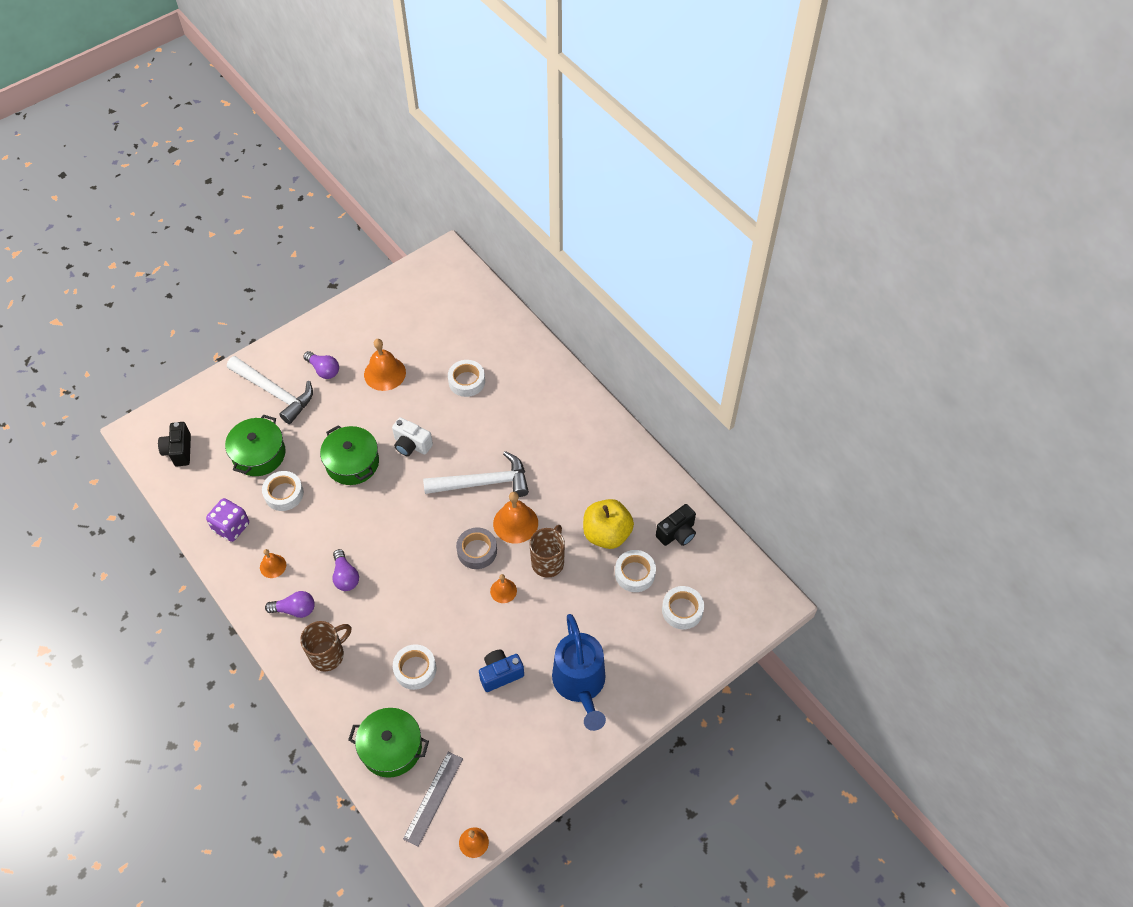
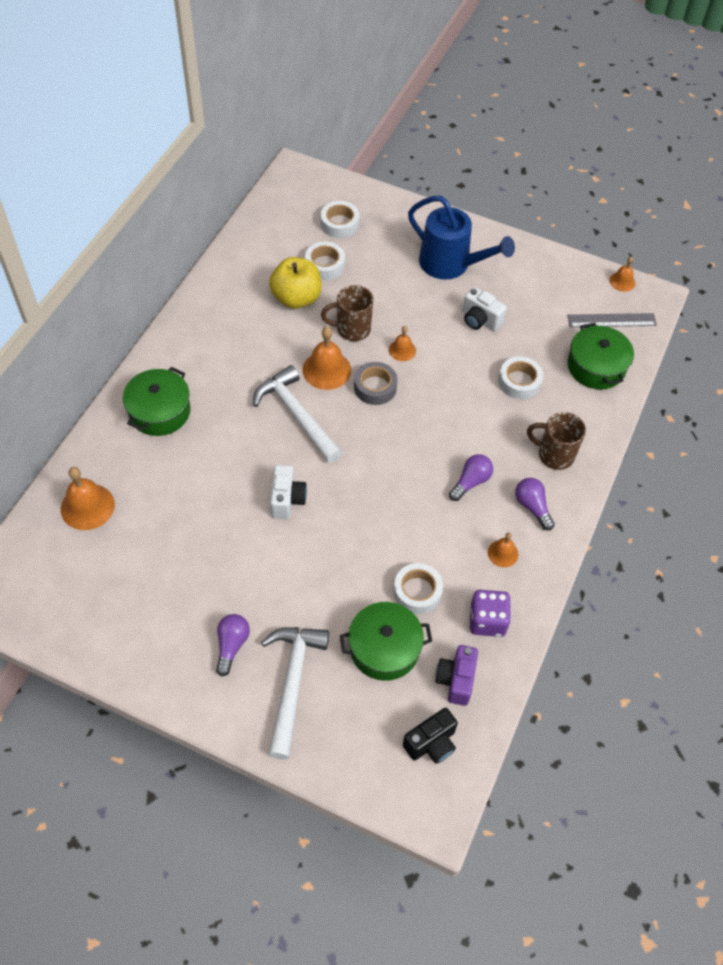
camera: 120 degrees left, 0 degrees up
(207, 485) = (456, 680): none -> purple camera
(352, 463) = (341, 545): green pot -> green pot (159, 411)
(385, 373) = (204, 575): orange bell -> orange bell (87, 506)
(466, 381) = (175, 487): white tape -> none
(500, 674) = (480, 320): blue camera -> white camera
(580, 685) = (451, 264): blue watering can -> blue watering can turned 75 degrees clockwise
(677, 533) = (266, 250): black camera -> none

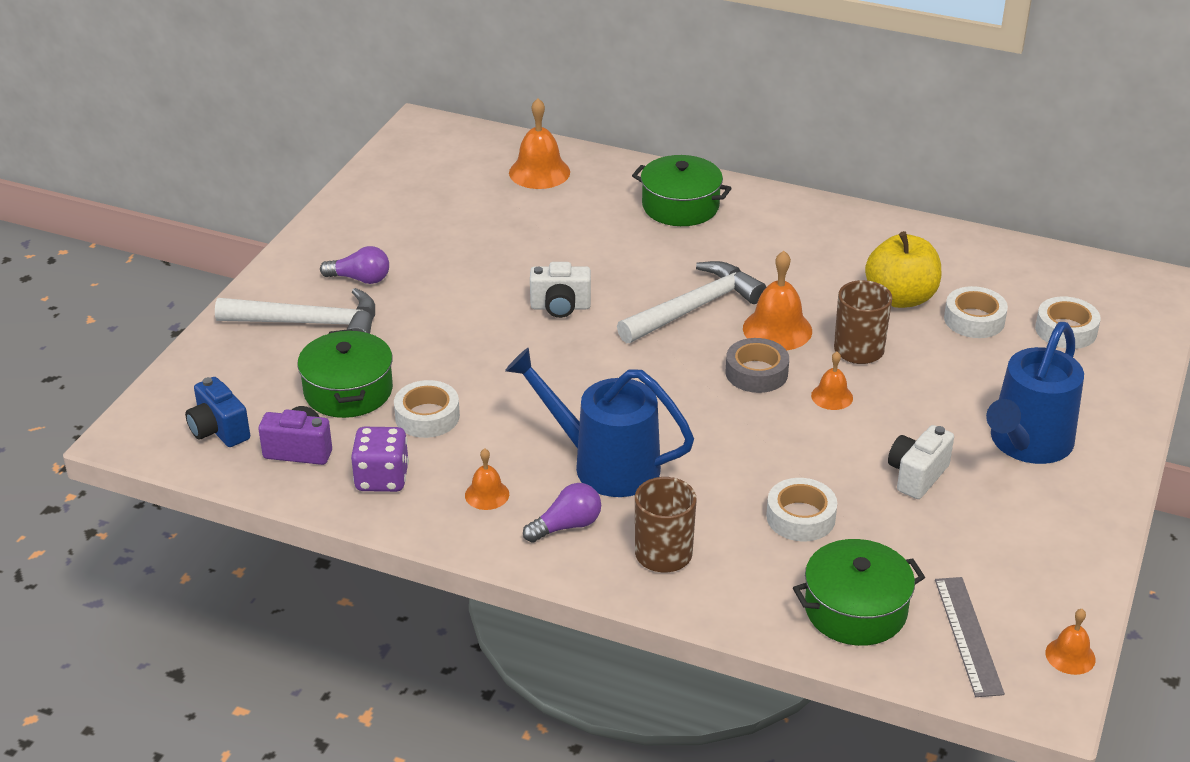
camera: 90 degrees right, 20 degrees down
(431, 743) = (219, 430): black camera -> blue camera
(470, 482) = (604, 464): purple light bulb -> blue watering can

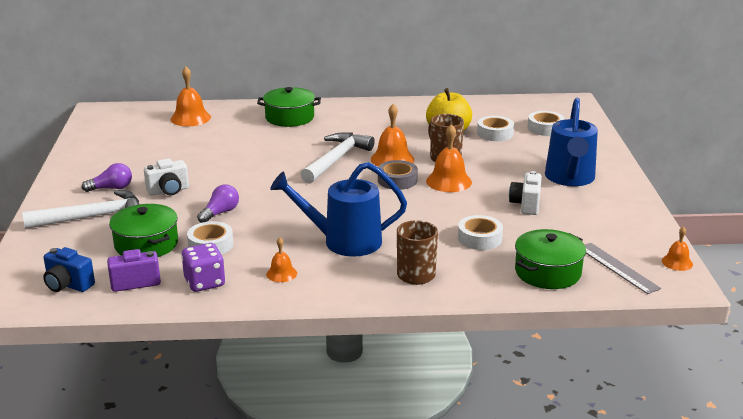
camera: 25 degrees left, 10 degrees down
(560, 307) = (254, 175): white camera -> white camera (168, 191)
(566, 526) = (345, 276): purple light bulb -> purple light bulb (220, 213)
(832, 396) = (449, 181): orange bell -> orange bell, size x1.75

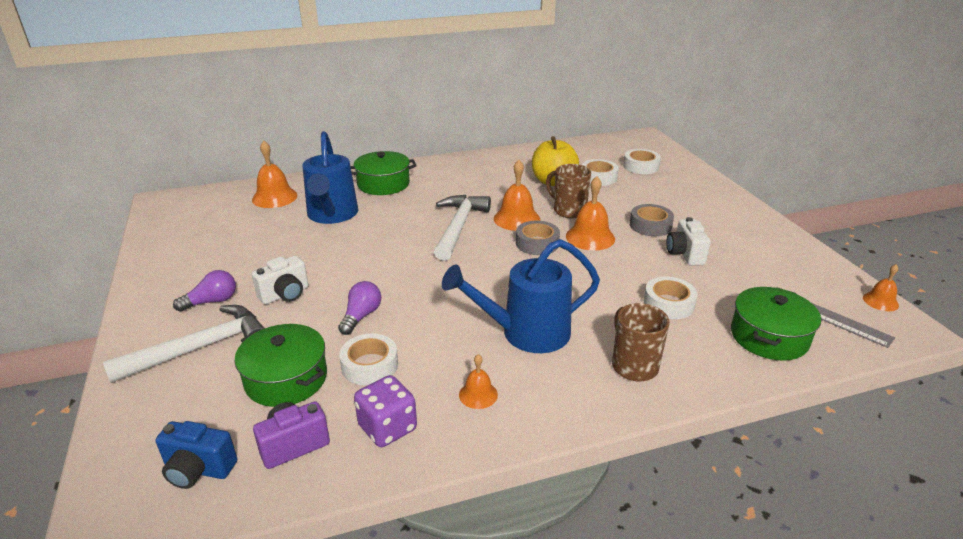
camera: 15 degrees left, 5 degrees up
(512, 179) = (650, 225): none -> grey tape
(570, 179) = (703, 218): blue watering can -> blue watering can (332, 215)

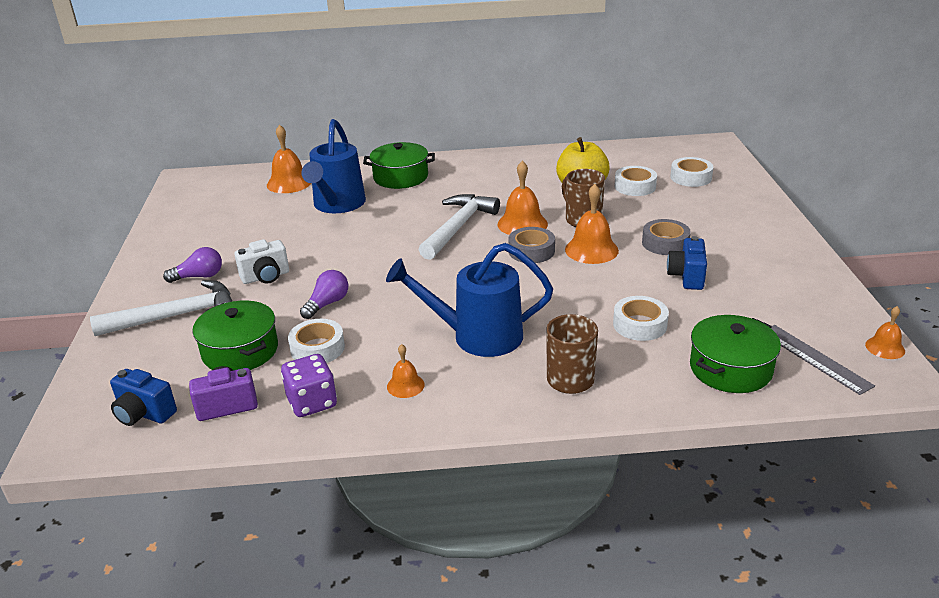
camera: 15 degrees right, 0 degrees up
(685, 254) = (687, 277): white camera -> blue camera

